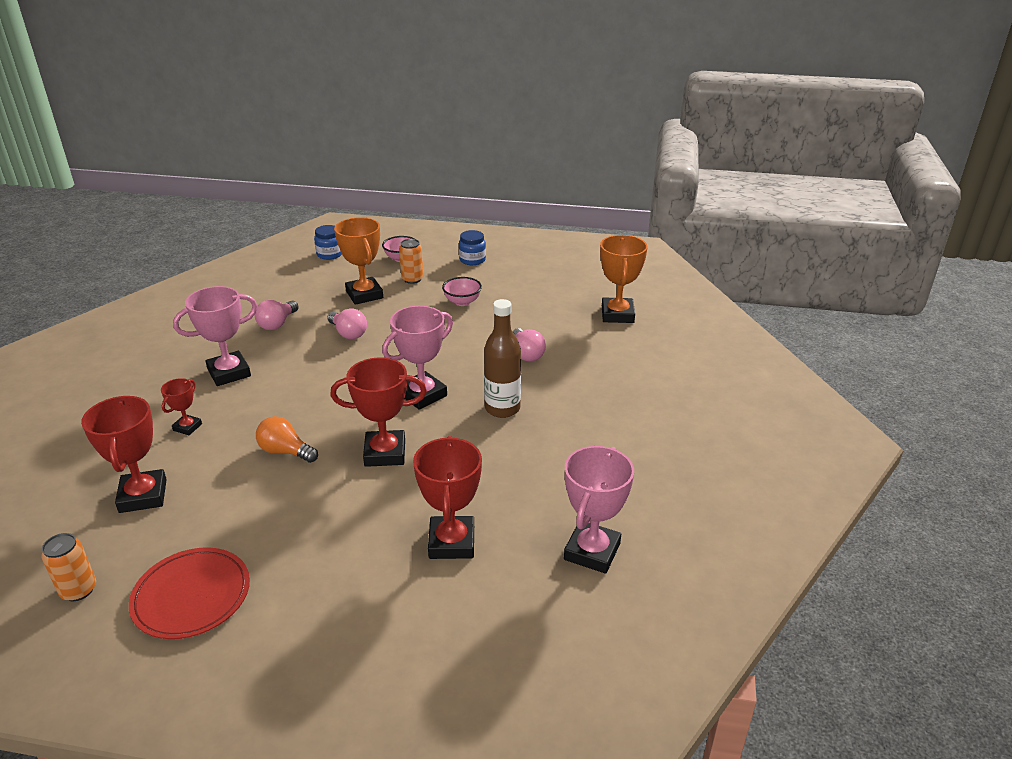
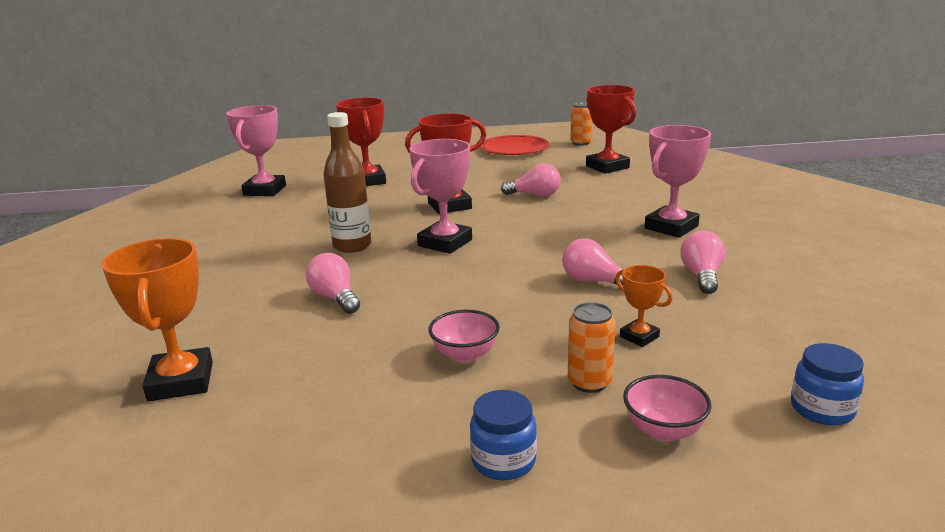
camera: 165 degrees right, 10 degrees down
(187, 427) = (639, 194): red trophy -> none
(285, 451) = (535, 195): orange light bulb -> pink light bulb
(364, 295) = (639, 337): orange trophy -> orange trophy, size x0.54

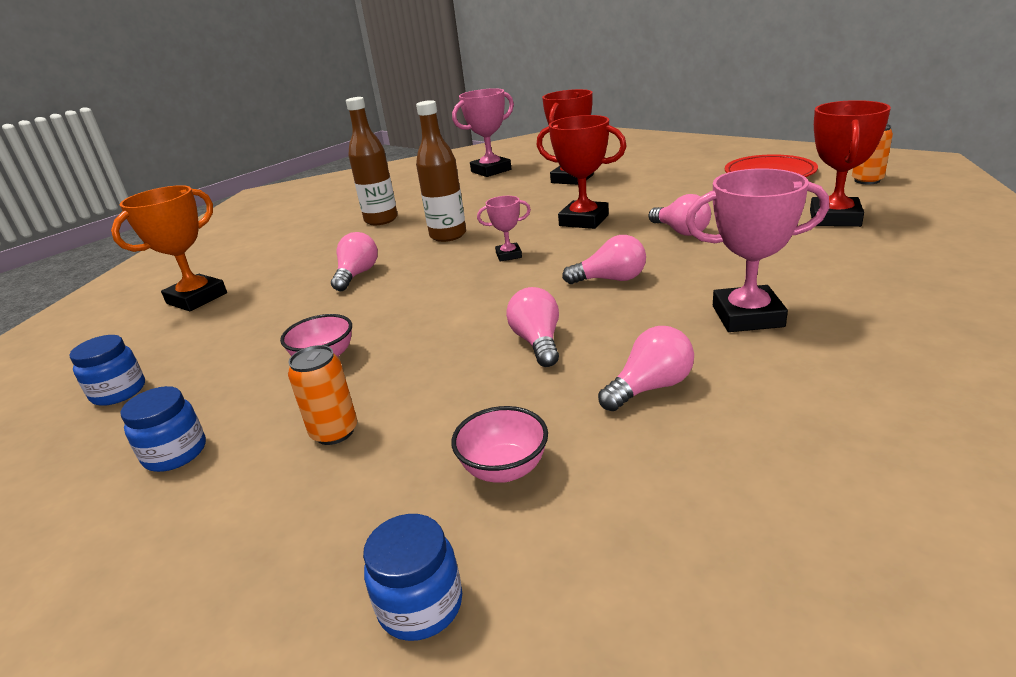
camera: 50 degrees right, 5 degrees up
(241, 254) = (381, 220): none -> brown bottle
(315, 472) = (119, 392): none -> blue jar
(445, 243) = (508, 255): pink trophy -> pink trophy, size x0.54
(555, 234) = (610, 279): none -> pink light bulb
(639, 337) = (453, 416): orange trophy -> none
(663, 430) = (282, 510): pink bowl -> pink bowl (504, 469)

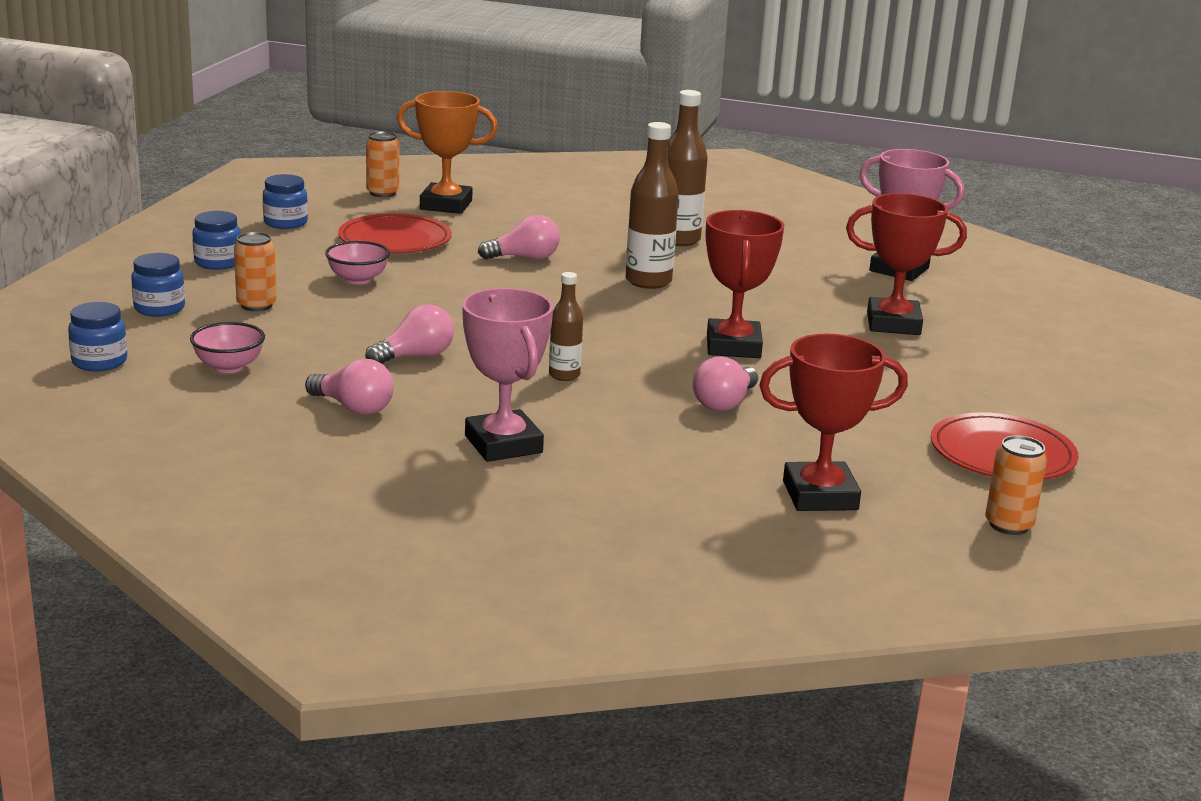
camera: 60 degrees right, 5 degrees down
(122, 327) = (382, 193): none -> orange can
(248, 330) = (395, 240): none -> red plate
(274, 520) = (159, 308): none -> blue jar
(508, 255) = (606, 319): pink trophy -> none
(610, 279) = (564, 375): pink light bulb -> brown bottle

